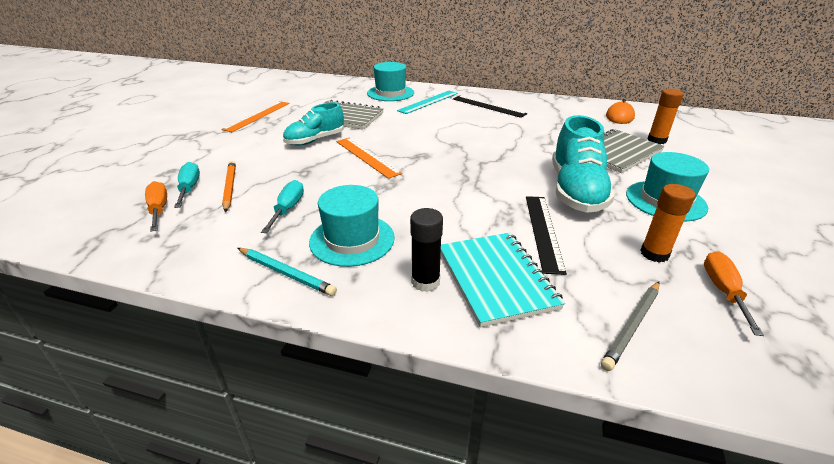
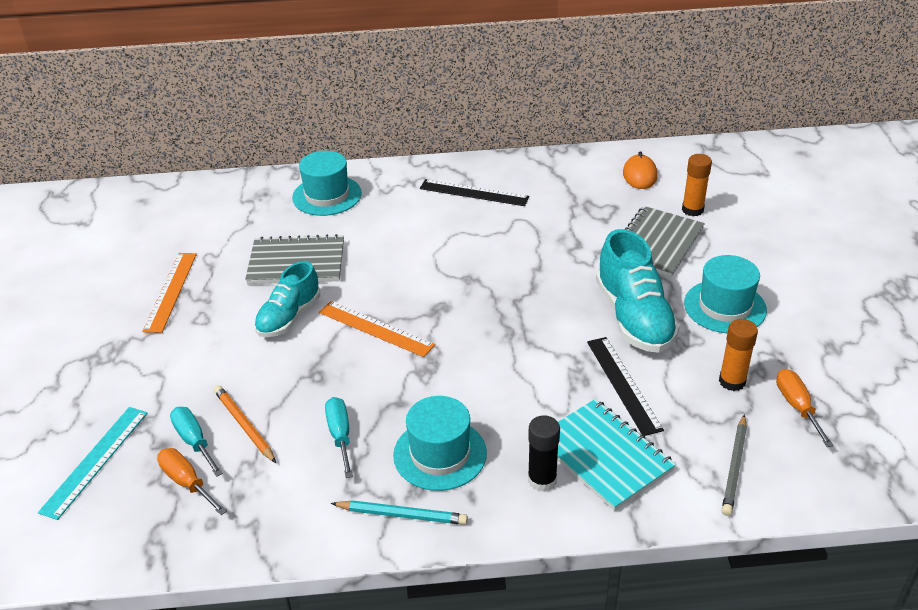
camera: 20 degrees left, 5 degrees up
(428, 102) = (390, 202): turquoise ruler -> turquoise ruler (95, 461)

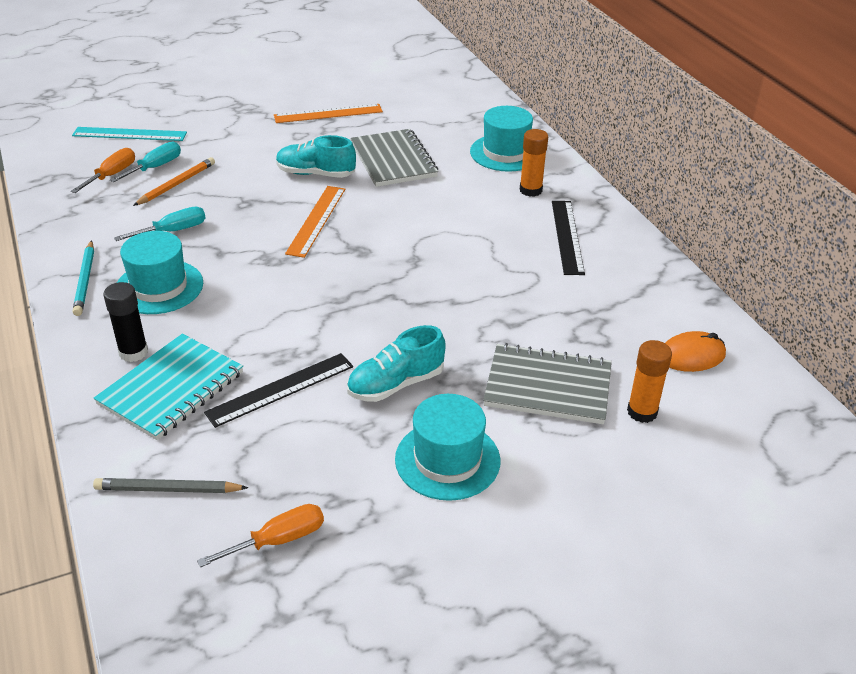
camera: 70 degrees right, 0 degrees up
(634, 317) = (396, 384): turquoise shoe -> turquoise shoe, size x0.66
(732, 381) = (308, 477): orange glue stick -> orange glue stick (530, 190)

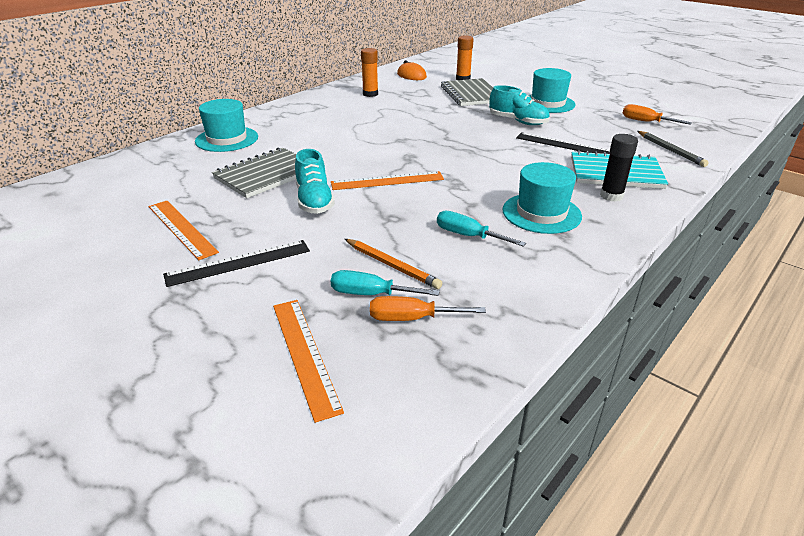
camera: 115 degrees left, 5 degrees down
(85, 280) = (580, 249): turquoise pencil -> none
(129, 134) = (305, 354): turquoise ruler -> orange ruler
(177, 184) = (392, 266): orange pencil -> orange pencil turned 150 degrees counterclockwise
(530, 190) = (280, 124): orange glue stick -> orange glue stick (370, 94)
(567, 236) = (331, 108): black ruler -> black ruler (238, 262)

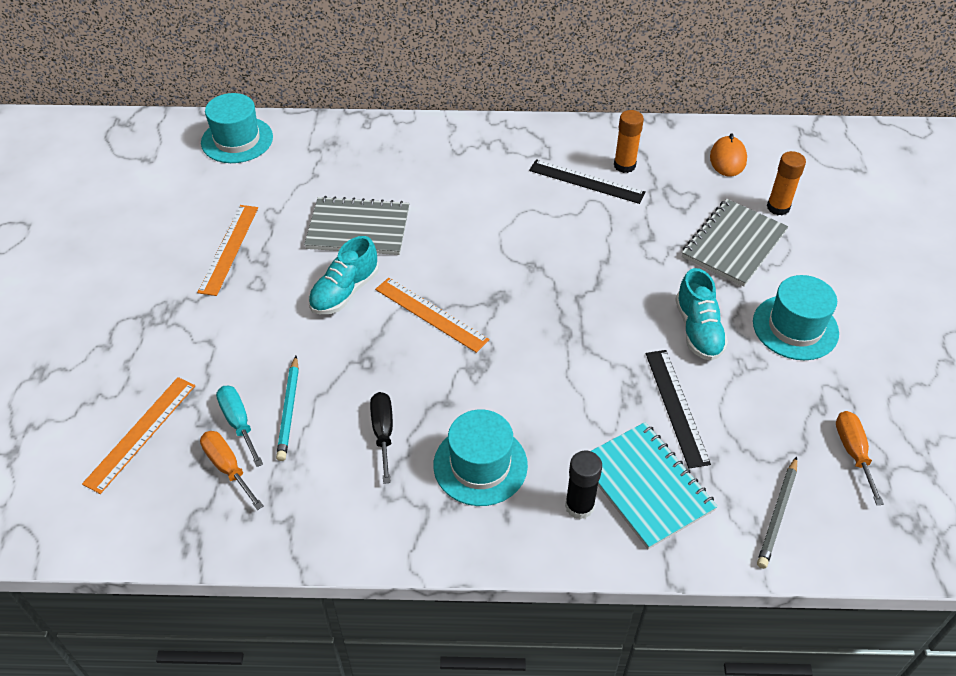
camera: 50 degrees right, 15 degrees up
(227, 139) = (397, 151): turquoise hat -> turquoise hat (237, 140)
(238, 262) = (213, 317): black ruler -> black ruler (586, 181)
(392, 266) = (289, 410): orange pencil -> turquoise pencil
(468, 236) = (383, 433): turquoise screwdriver -> black screwdriver

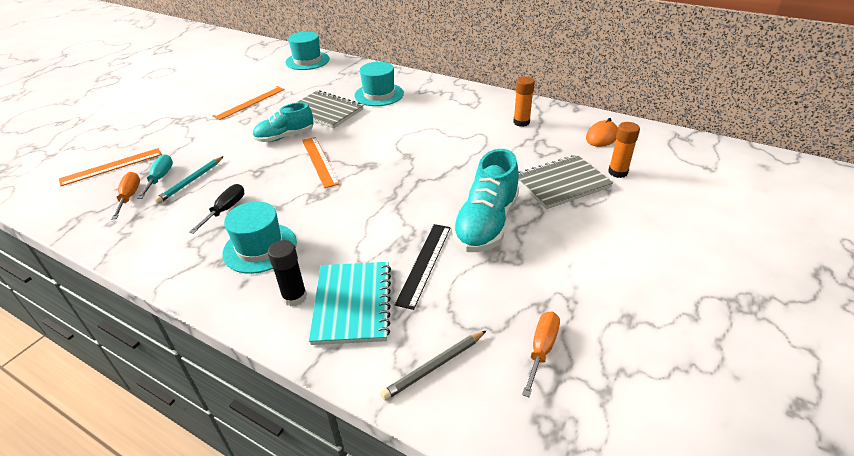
camera: 30 degrees right, 10 degrees down
(586, 181) = (487, 124): black ruler -> none
(698, 330) = (486, 224): turquoise shoe -> turquoise shoe, size x1.51
(795, 327) = (566, 247): turquoise hat -> turquoise hat (379, 94)

